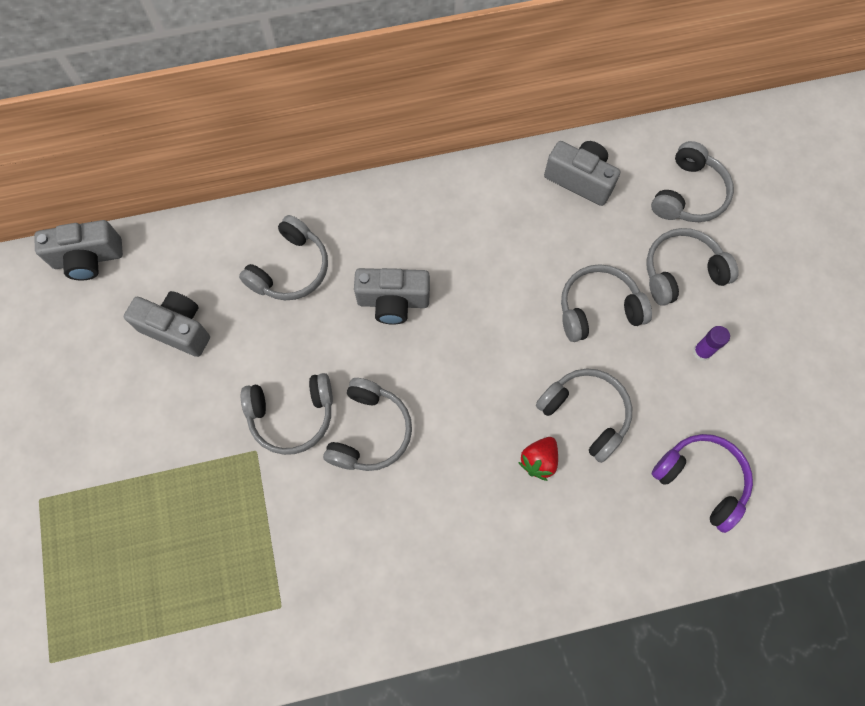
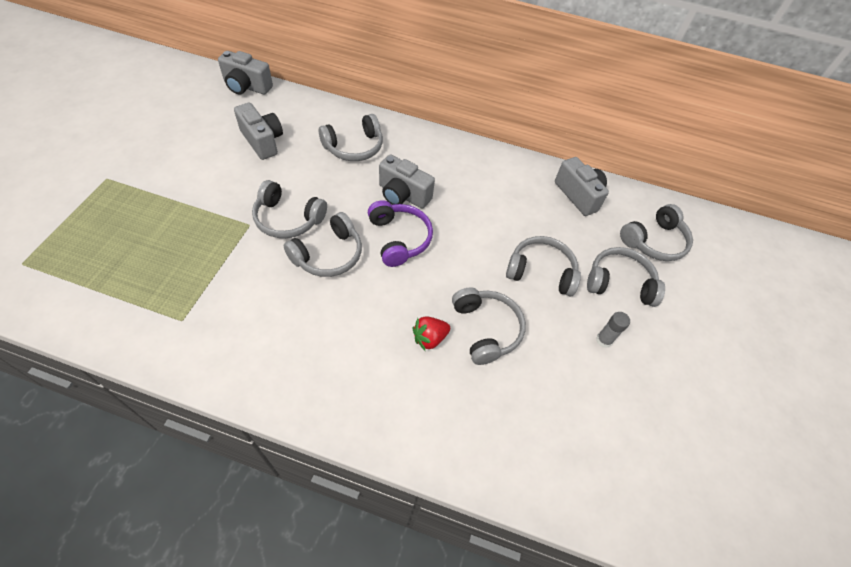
camera: 25 degrees right, 15 degrees down
(701, 480) = (547, 426): purple headphones -> purple headphones (399, 238)
(702, 352) = (603, 340): purple glue stick -> grey glue stick

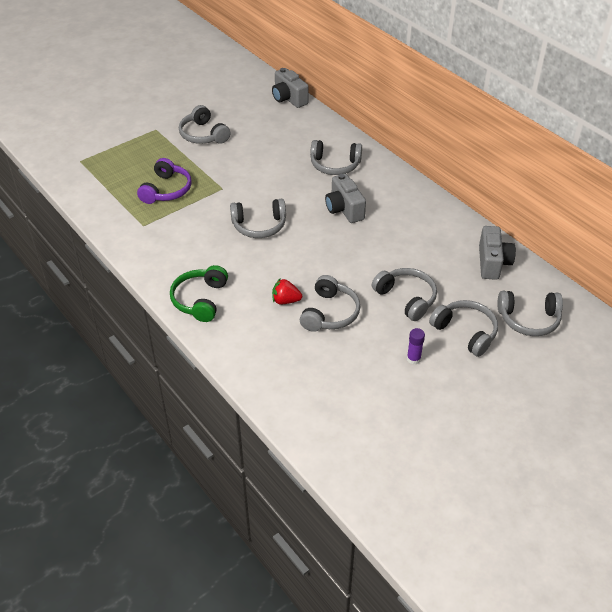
camera: 40 degrees right, 10 degrees down
(262, 141) = (271, 139): grey camera -> none
(288, 219) = (249, 194): grey headphones -> grey headphones (203, 135)
(332, 391) = (200, 300): none -> green headphones
(399, 238) = (317, 235): purple headphones -> purple headphones (166, 190)
(603, 340) = (413, 359): grey glue stick -> purple glue stick

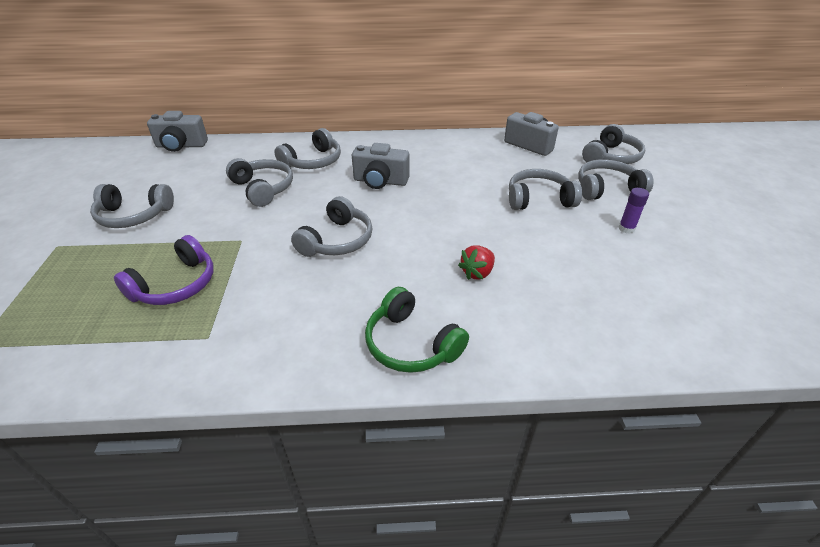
camera: 55 degrees left, 5 degrees down
(166, 190) = (176, 285): purple headphones -> purple headphones turned 75 degrees clockwise
(330, 313) = (523, 251): grey headphones -> grey headphones (263, 188)

